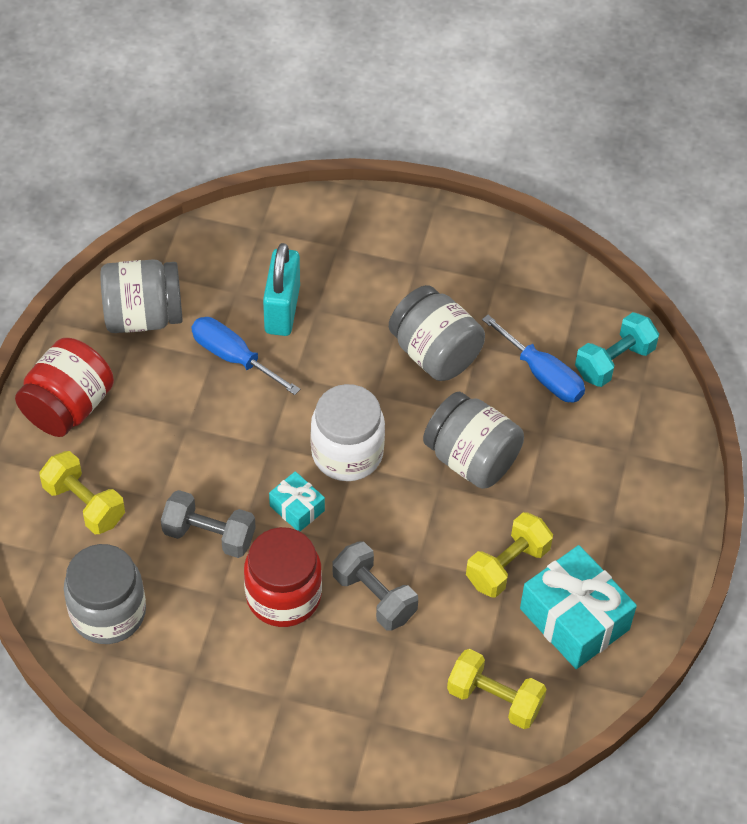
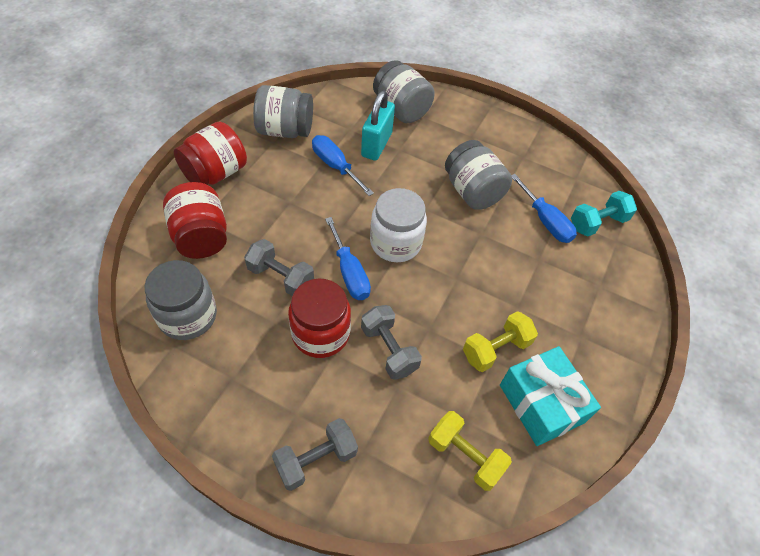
camera: 10 degrees right, 0 degrees up
(84, 504) = (201, 237): yellow dumbbell -> red jar
(297, 508) = (349, 272): turquoise gift -> blue screwdriver
(322, 742) = (316, 459): none -> grey dumbbell
(471, 459) = (484, 266): grey jar -> grey jar (401, 109)

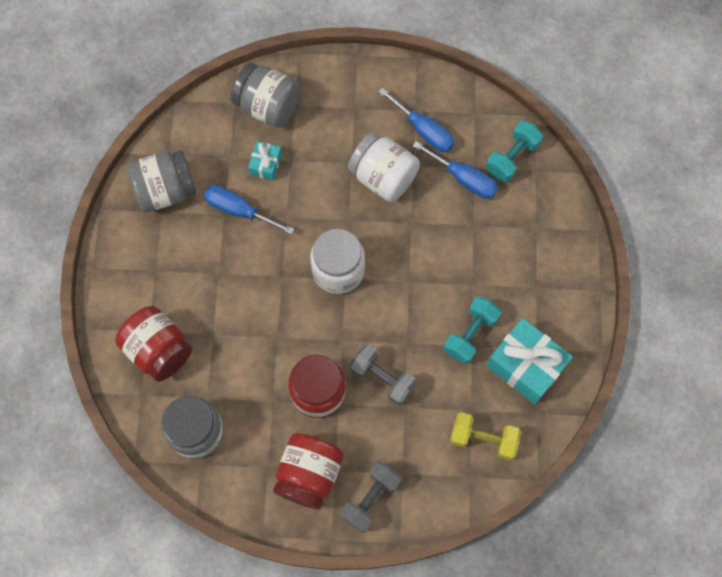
camera: 20 degrees left, 15 degrees up
(215, 173) = (128, 275): red jar -> red jar (309, 474)
(280, 277) = (254, 356): grey dumbbell -> none
(349, 272) = (312, 321): blue screwdriver -> blue screwdriver (423, 130)
(376, 145) = (265, 165): turquoise padlock -> turquoise gift
(472, 192) = (383, 177): grey jar -> white jar
(496, 349) = (470, 334): yellow dumbbell -> turquoise dumbbell

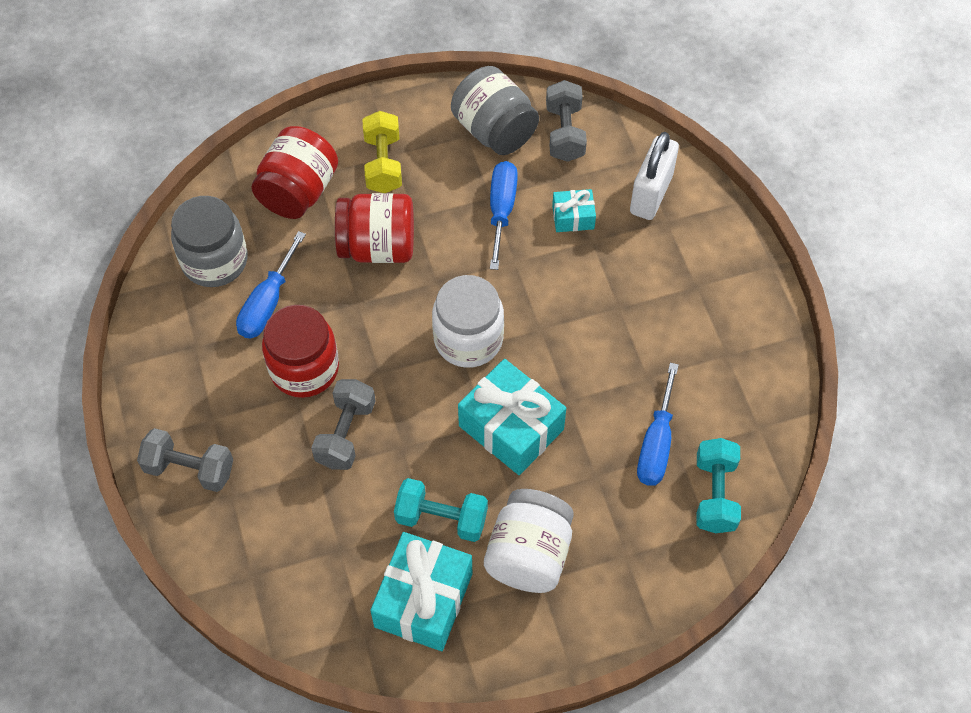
camera: 70 degrees right, 10 degrees down
(190, 143) = (564, 133): none -> grey dumbbell
(268, 107) = (651, 194): grey jar -> white padlock
(309, 474) = (199, 392): red jar -> red jar (378, 246)
(383, 177) = (615, 349): white jar -> white jar (529, 555)
(418, 266) = (511, 427): none -> turquoise gift
(423, 130) = (702, 374): blue screwdriver -> blue screwdriver (267, 303)
(483, 439) = (306, 577): yellow dumbbell -> yellow dumbbell (383, 164)
(512, 158) = (715, 494): turquoise dumbbell -> turquoise dumbbell turned 75 degrees clockwise

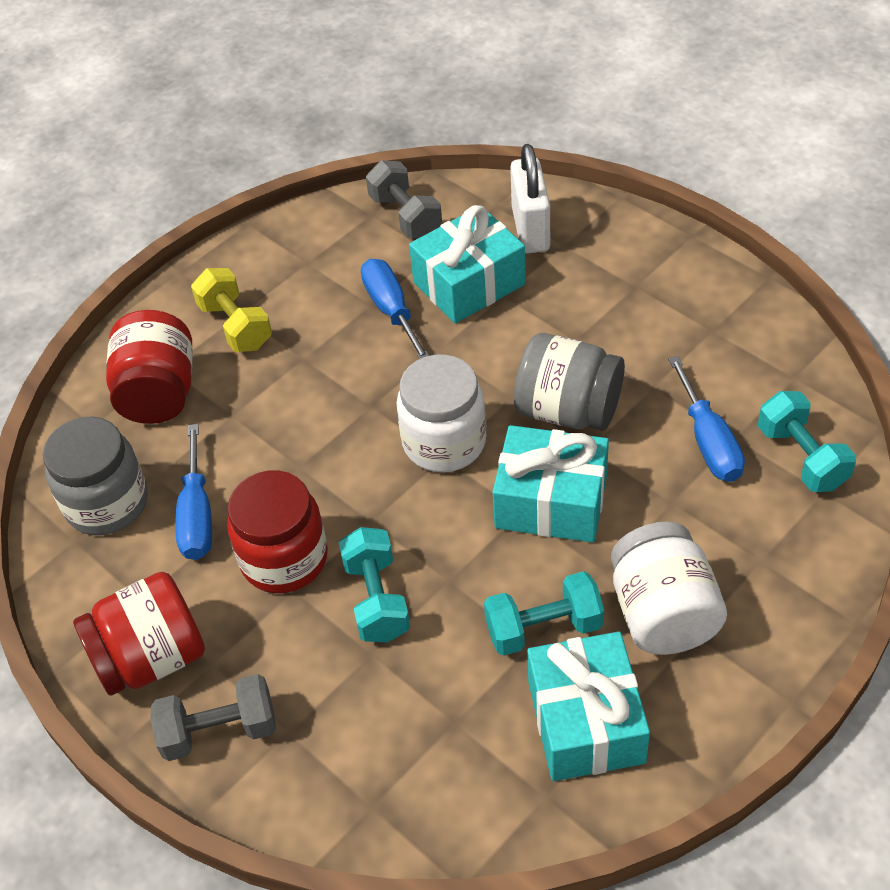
camera: 25 degrees left, 10 degrees down
(345, 433) = (376, 599): grey dumbbell -> turquoise dumbbell
(378, 246) = (284, 403): red jar -> red jar (151, 657)
(494, 130) = (332, 245): grey jar -> grey jar (568, 410)
(573, 217) = (469, 283): turquoise gift -> turquoise gift, size x1.94

